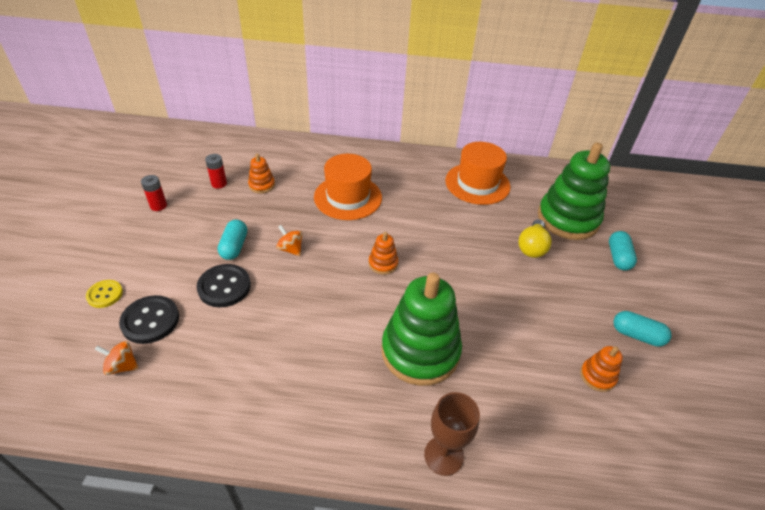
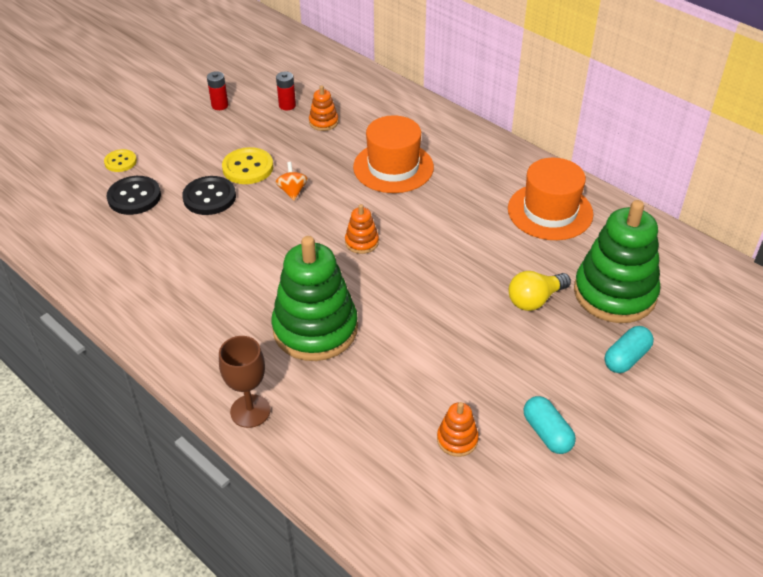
camera: 40 degrees right, 0 degrees up
(122, 366) = (89, 220): orange spinning top -> none
(234, 247) = (248, 168): turquoise capsule -> yellow button

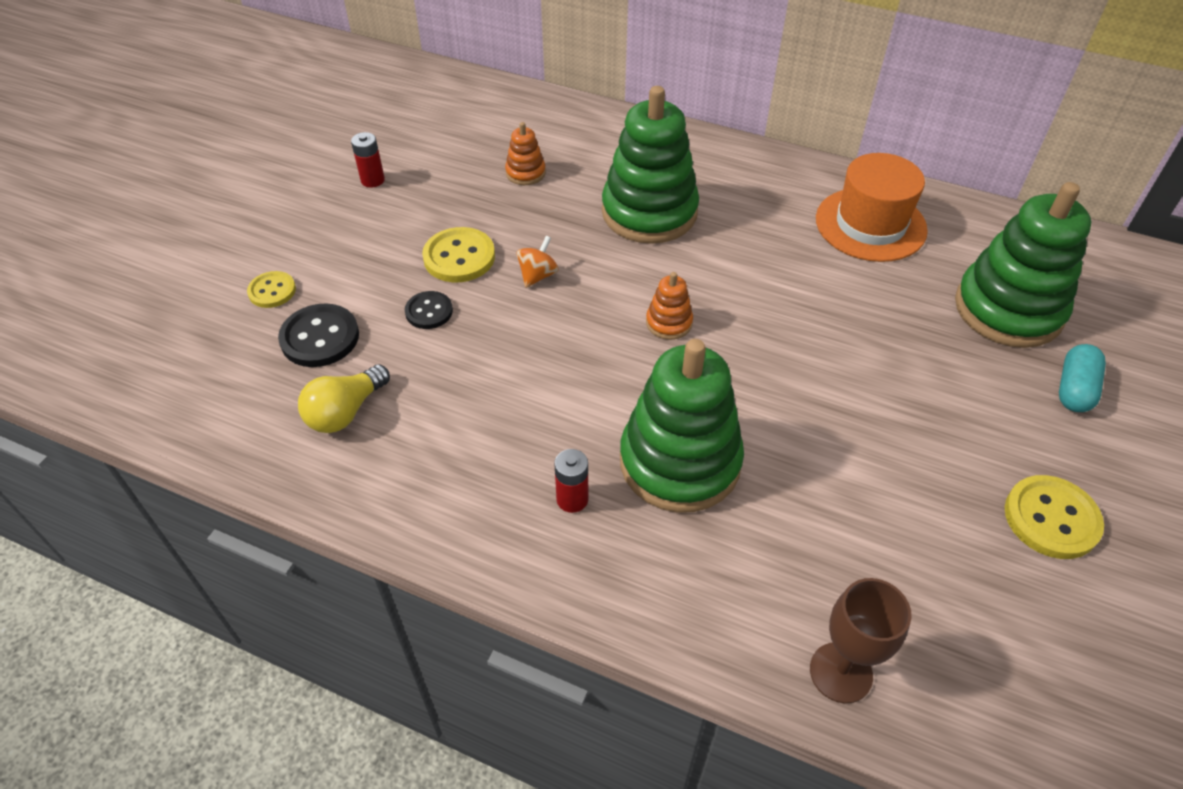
camera: 20 degrees left, 5 degrees up
(209, 197) = (429, 311): black button -> black button, size x0.63
(250, 411) = (662, 612): brown goblet -> brown goblet (841, 672)
(287, 105) = (465, 161): red battery -> red battery (572, 499)
(292, 191) = (538, 275): orange spinning top -> orange spinning top turned 60 degrees clockwise
(393, 167) = (649, 212): orange hat -> green stacking toy
(457, 439) = (952, 564): orange stacking toy -> none
(535, 300) = (924, 343): yellow light bulb -> yellow light bulb (345, 412)
(547, 433) = (1051, 518): turquoise capsule -> yellow button

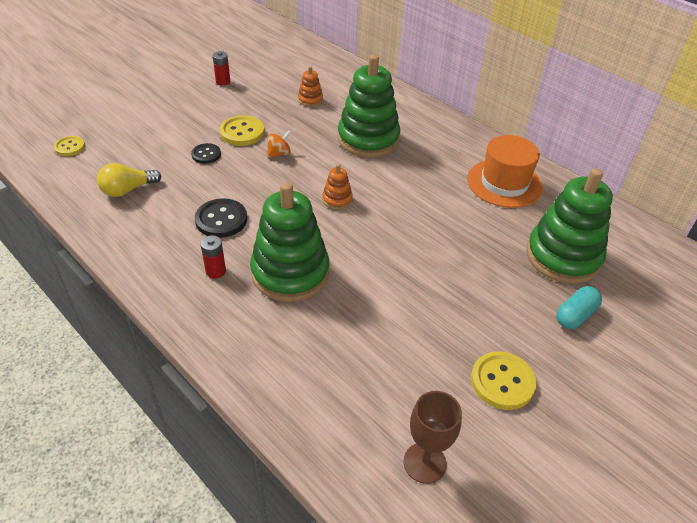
camera: 20 degrees right, 5 degrees down
(272, 291) = (132, 121): yellow button -> yellow button (69, 147)
(320, 337) = (140, 150): black button -> black button (221, 220)
(841, 672) = (304, 414): brown goblet -> brown goblet (424, 463)

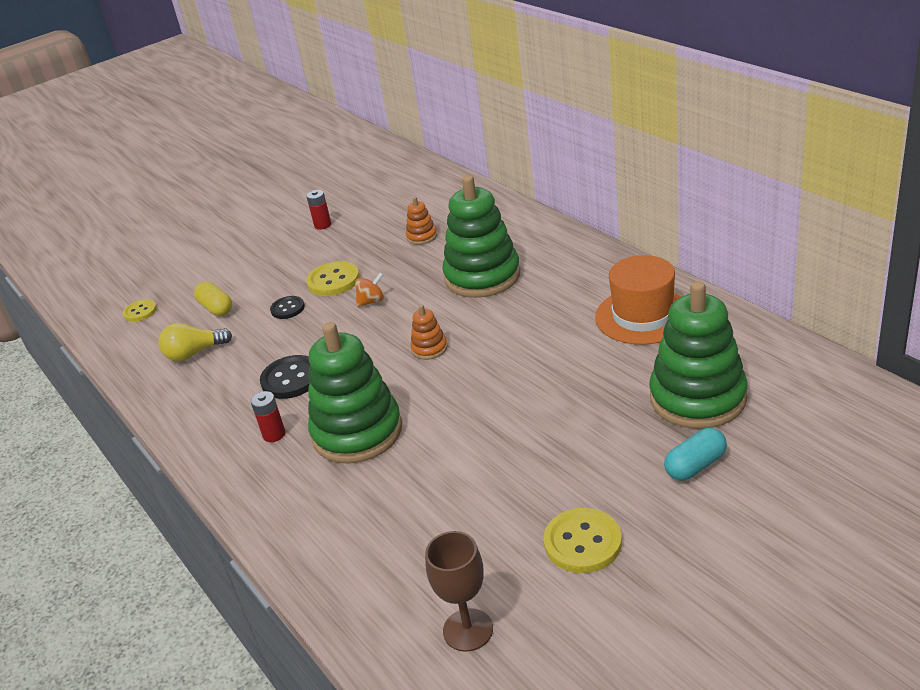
camera: 15 degrees right, 10 degrees down
(140, 149) = (216, 308): none -> yellow capsule

